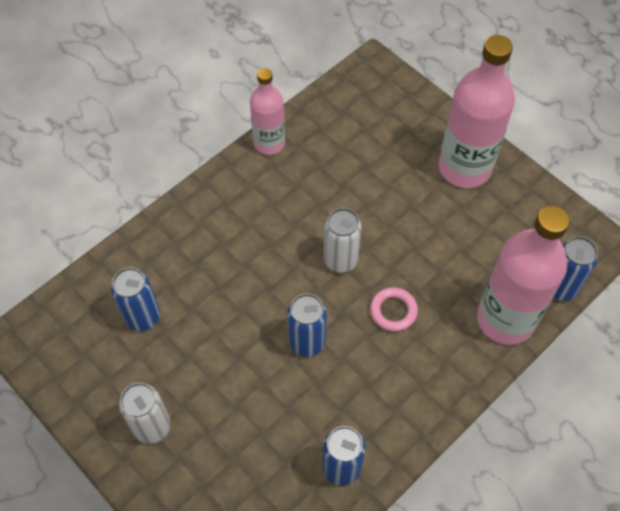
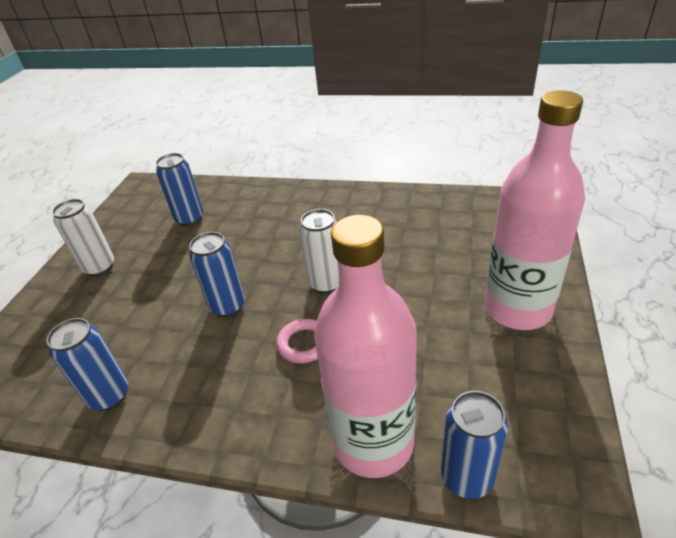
camera: 60 degrees right, 20 degrees down
(269, 143) = (394, 194): pink bottle -> none

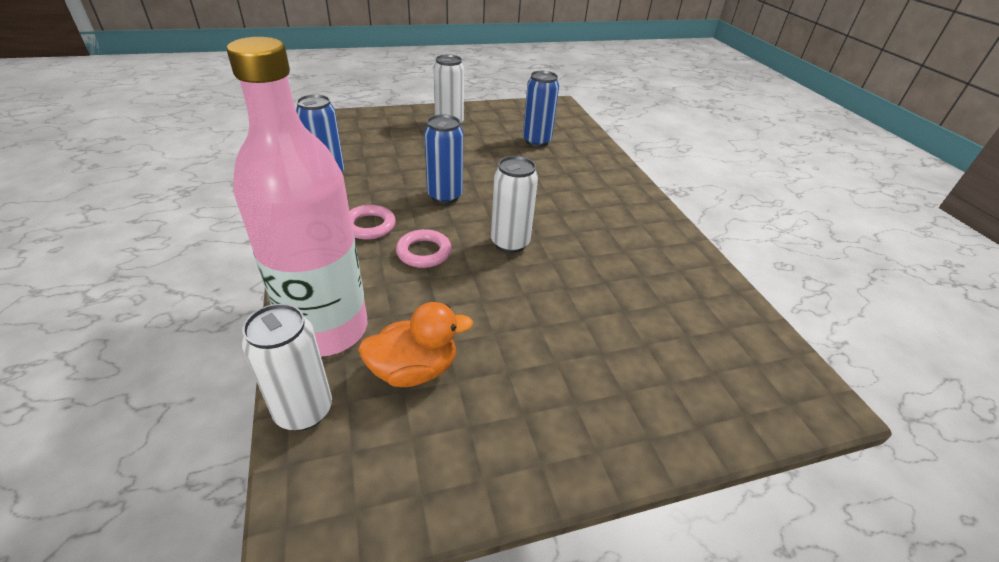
camera: 55 degrees right, 0 degrees up
(235, 376) = (369, 226): none -> pink ring
(448, 387) = (414, 370): none -> orange duck
(467, 477) = (304, 411): blue can -> white can
(517, 309) = (571, 411): pink bottle -> none

